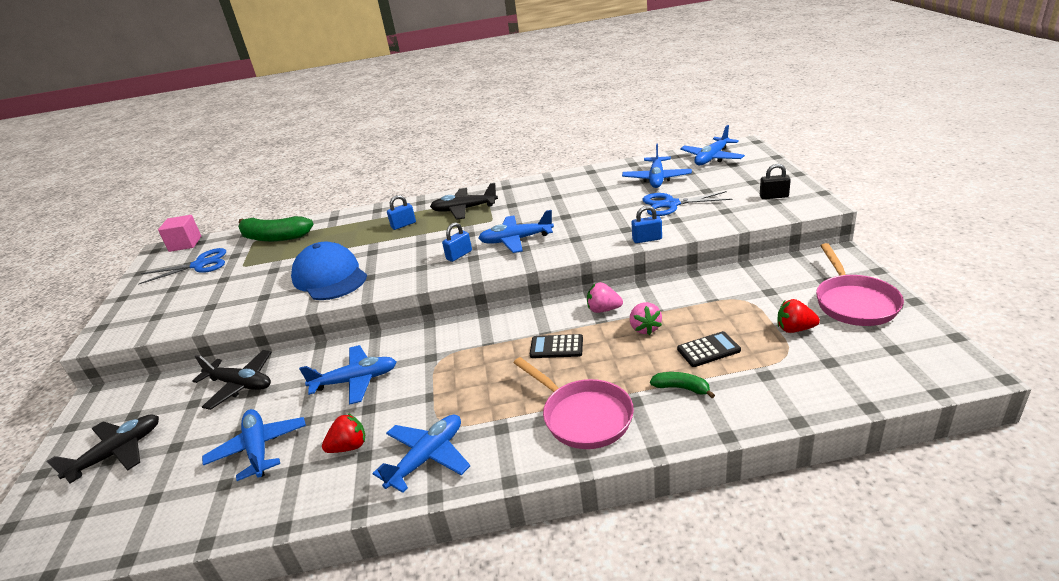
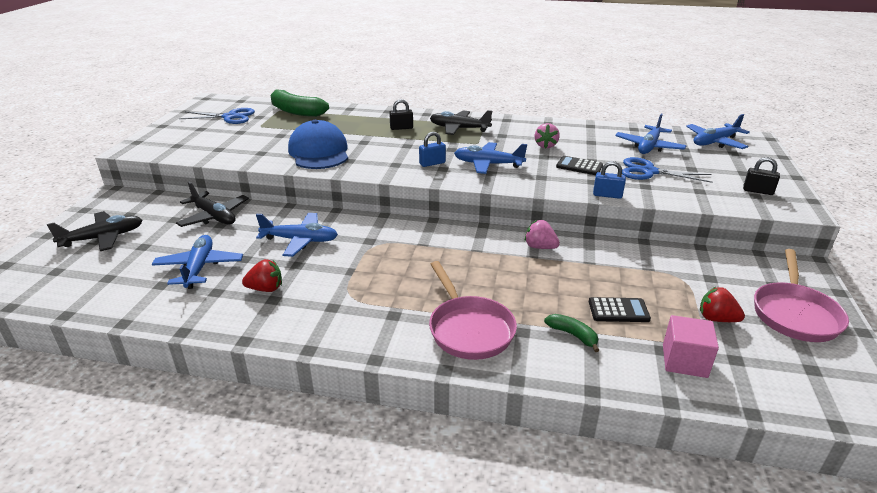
camera: 15 degrees right, 0 degrees up
(185, 244) = (229, 99): pink cube -> pink cube (684, 361)
(403, 225) = (401, 128): blue padlock -> black padlock
(427, 458) = (320, 318): blue plane -> none
(556, 347) = (479, 265): black calculator -> black calculator (579, 166)
(645, 328) = (568, 274): pink strawberry -> pink strawberry (545, 145)

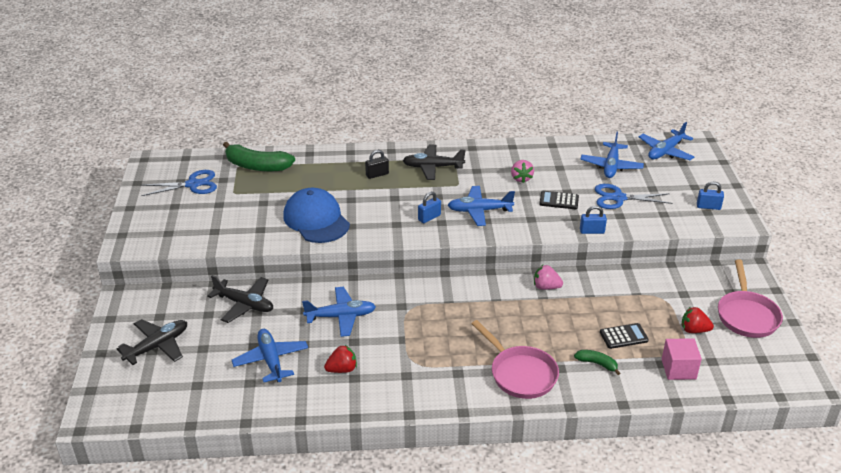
camera: 15 degrees left, 5 degrees up
(758, 191) = (708, 207): black padlock -> blue padlock

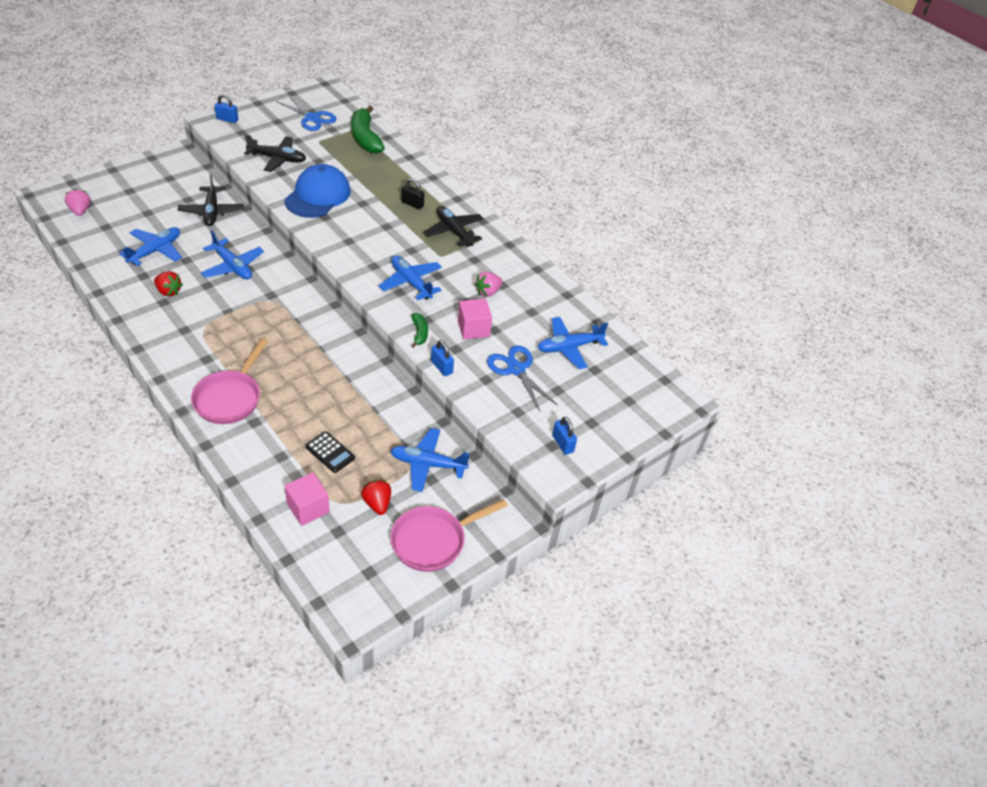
camera: 50 degrees right, 10 degrees up
(157, 346) = (136, 191): black plane -> black plane (277, 159)
(429, 217) = (374, 256): blue padlock -> blue padlock (227, 119)
(546, 287) = (364, 375): pink strawberry -> pink strawberry (80, 211)
(559, 200) = (473, 329): black calculator -> pink cube
(597, 364) = (277, 445): green banana -> green banana (419, 333)
(665, 151) = (638, 381): blue plane -> blue plane (427, 464)

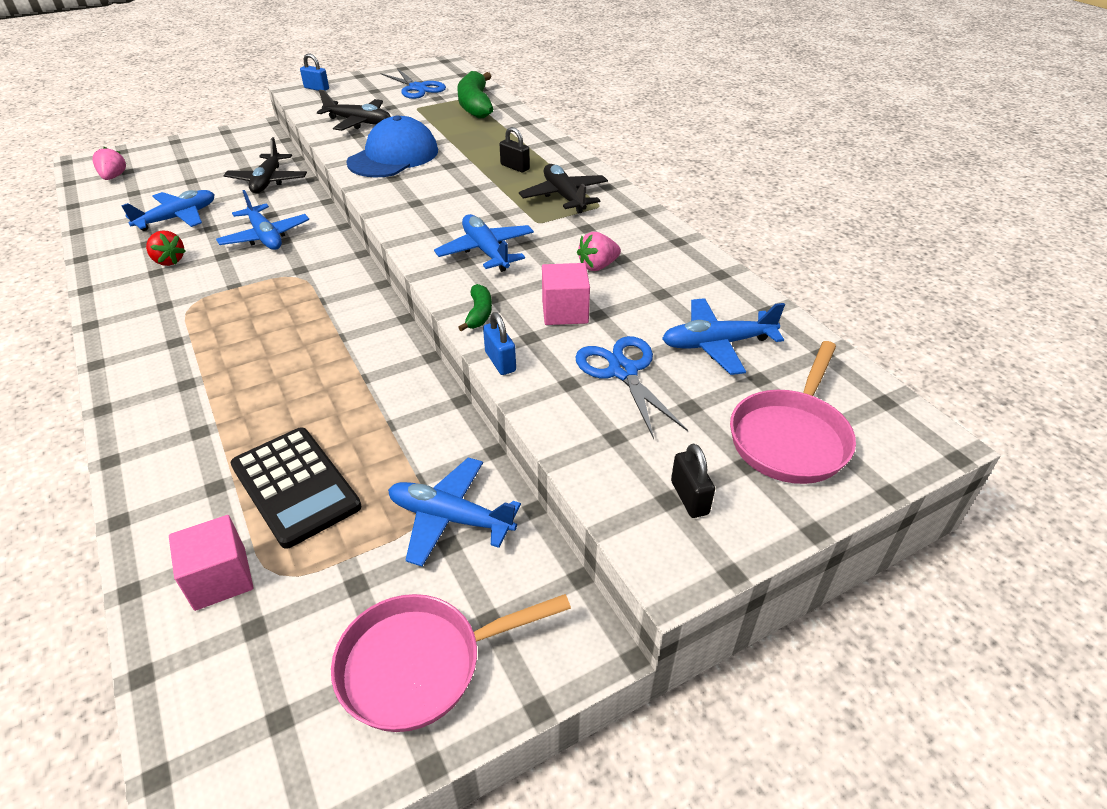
camera: 15 degrees right, 5 degrees down
(230, 398) = (180, 395): pink pan -> pink pan (790, 438)
(330, 452) = (295, 486): black calculator -> black calculator, size x1.76
(377, 503) = (342, 581): red strawberry -> none
(562, 444) = (689, 497): blue padlock -> black padlock

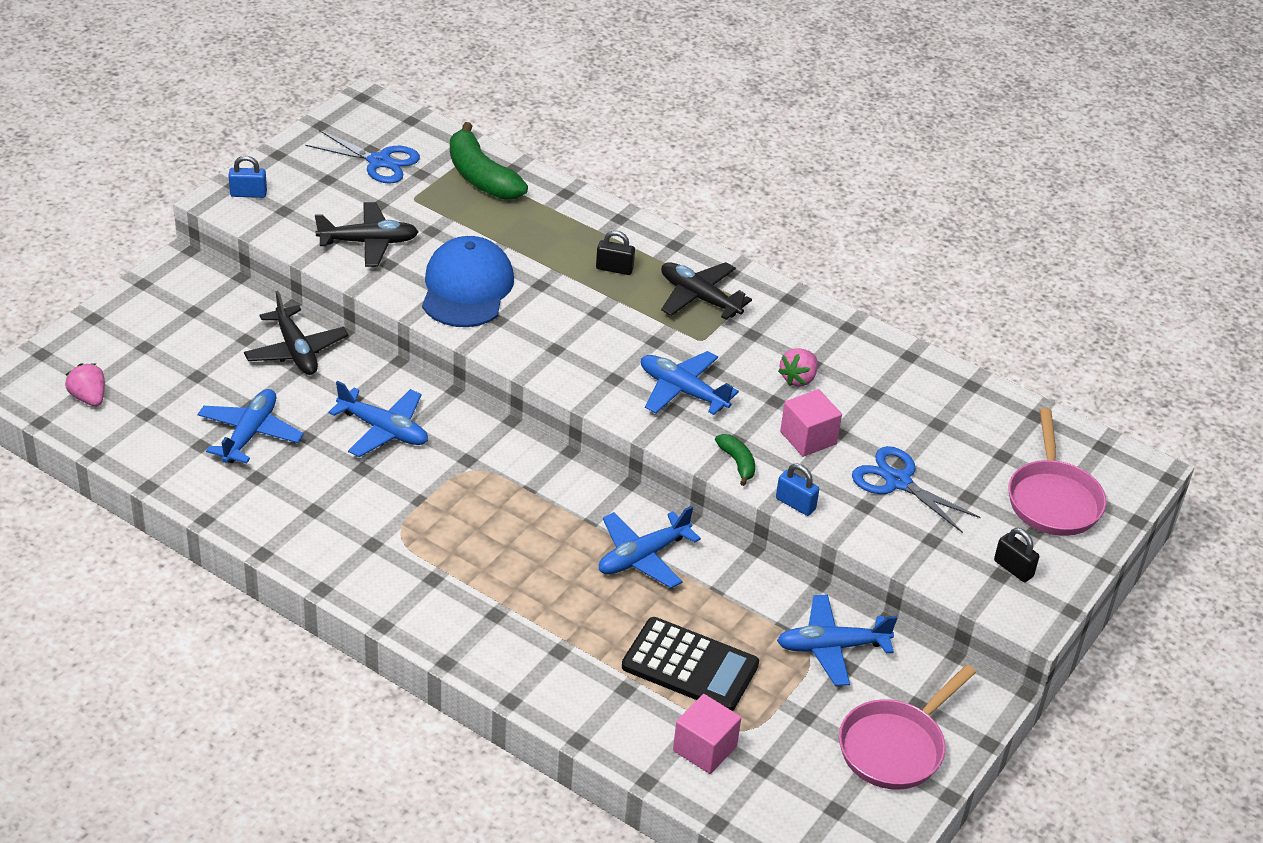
camera: 30 degrees left, 0 degrees up
(169, 261) = (312, 492): red strawberry -> none
(717, 344) = (952, 432): blue plane -> blue plane (643, 557)

